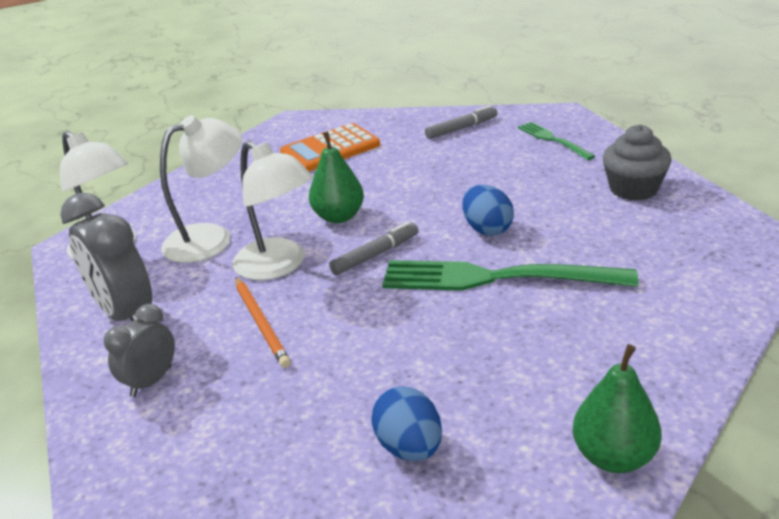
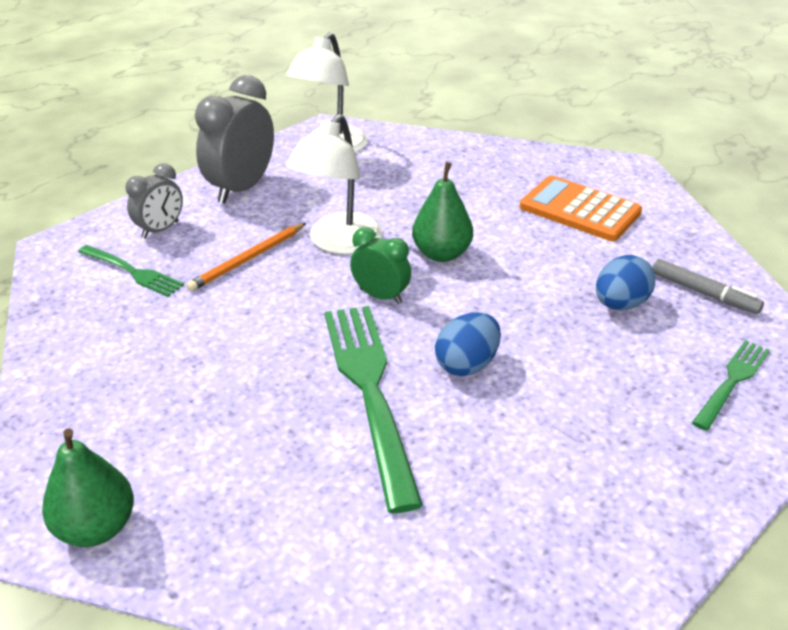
camera: 65 degrees right, 5 degrees up
(151, 381) = (160, 230): grey clock -> grey clock turned 120 degrees clockwise
(211, 238) = (368, 192): white lamp -> none
(217, 409) = (132, 272): none -> green fork
(375, 255) = (381, 296): grey marker -> green clock
(409, 447) = (98, 388): blue egg -> blue egg (620, 304)
(633, 189) = (639, 484): grey cupcake -> none

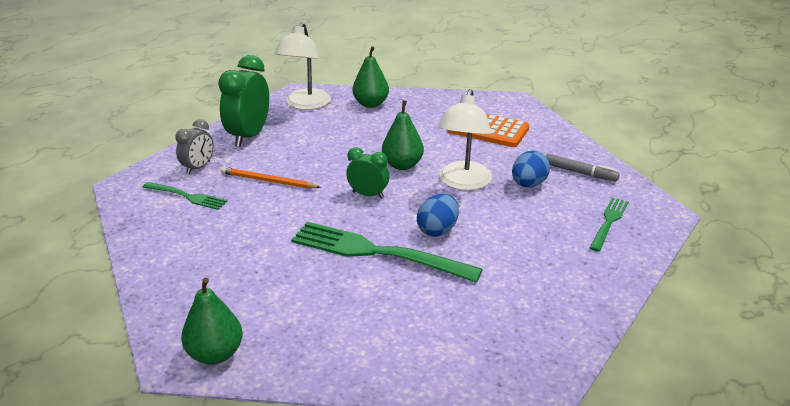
camera: 10 degrees left, 5 degrees down
(241, 188) = (249, 136): grey clock -> green clock
(247, 259) = (268, 181): orange pencil -> orange pencil turned 75 degrees clockwise
(338, 243) = (329, 165): white lamp -> white lamp (463, 183)
(370, 391) = (377, 252): green fork -> green fork turned 45 degrees counterclockwise
(421, 155) = (371, 104): none -> green pear

